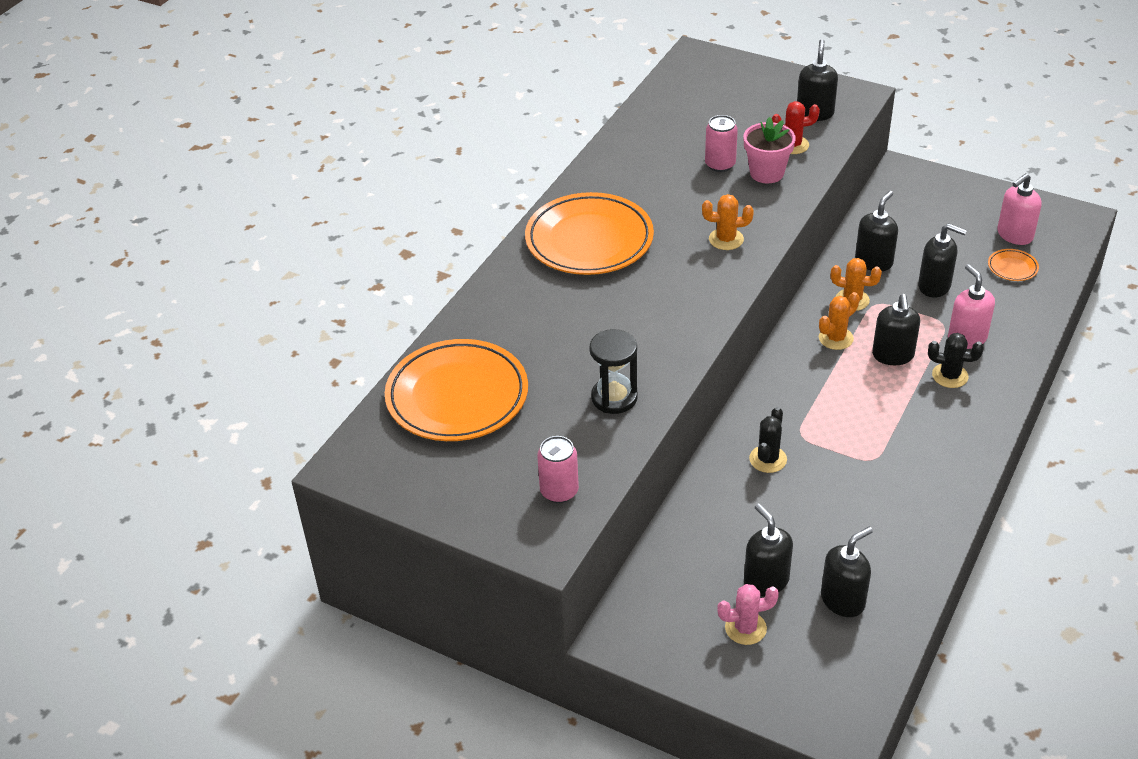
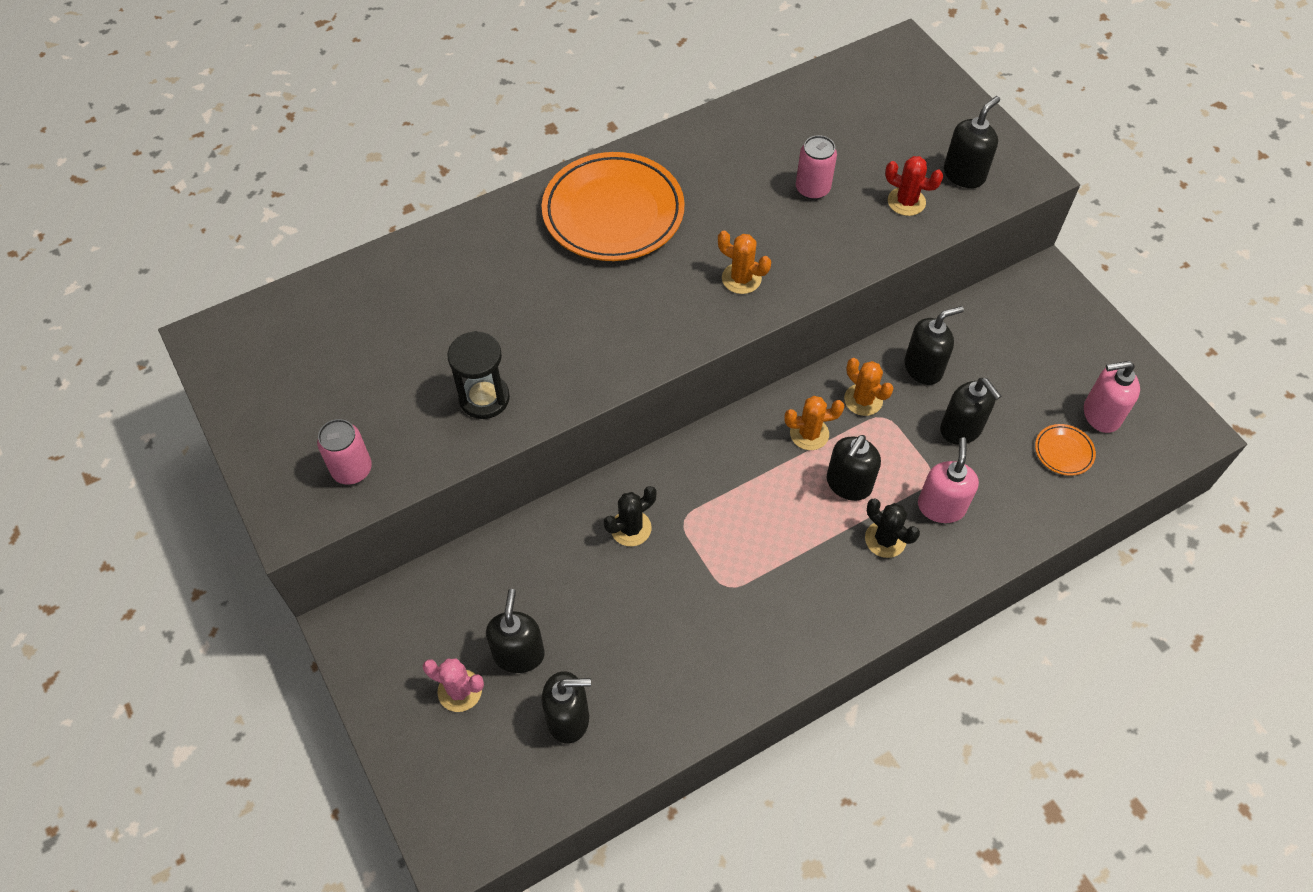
camera: 30 degrees right, 15 degrees up
(457, 396) = (355, 319): orange plate -> none
(766, 173) = (850, 222): pink flower pot -> none

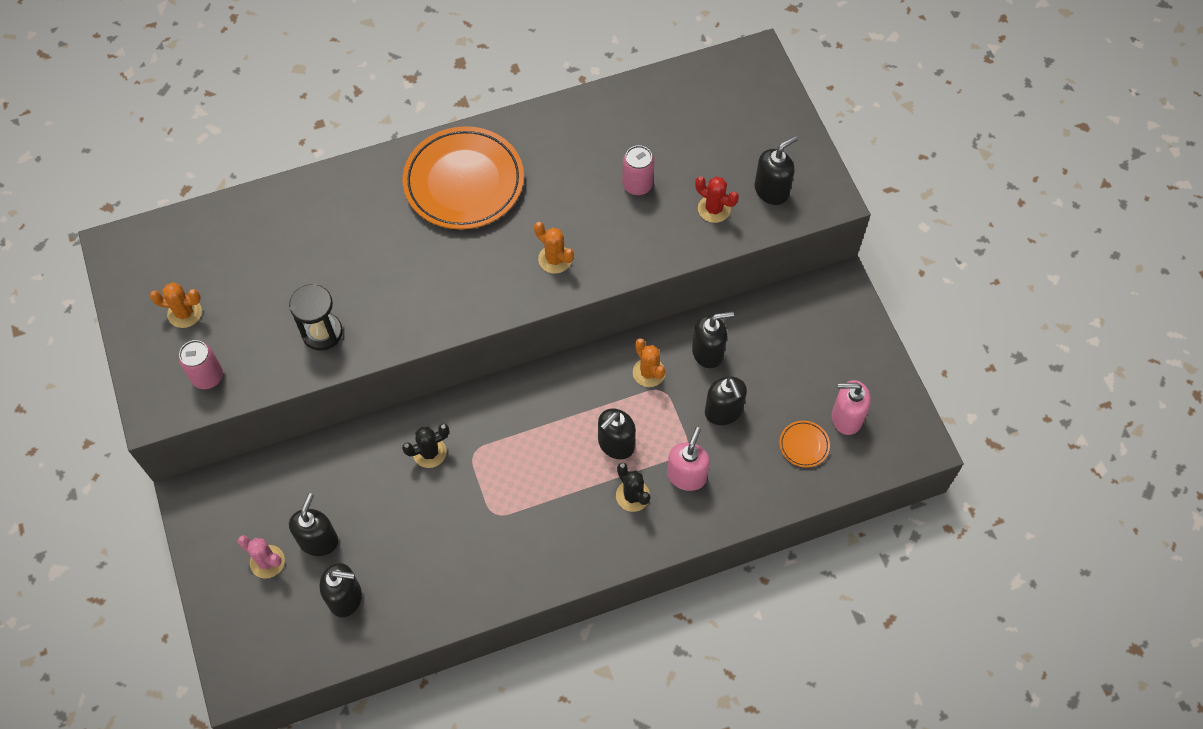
camera: 10 degrees right, 5 degrees up
(809, 434) = (595, 395): orange cactus -> orange cactus (184, 313)

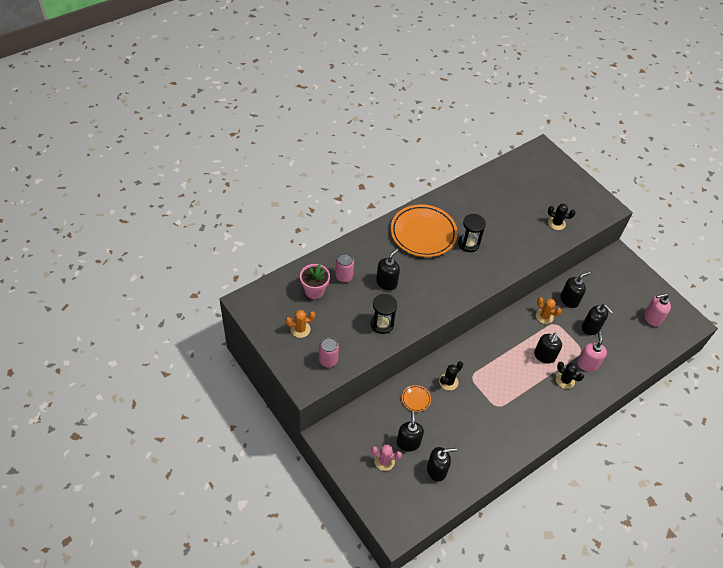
camera: 20 degrees left, 10 degrees down
(235, 250) = (314, 291): none -> pink flower pot
(535, 217) = (468, 244): none -> black hourglass
(555, 259) = (488, 262): orange cactus -> none
(637, 185) = (513, 219): pink can -> pink can (344, 276)
(714, 209) = (556, 223): red cactus -> black cactus
(771, 190) = (580, 209): black soap dispenser -> black soap dispenser (386, 282)
(804, 445) = (638, 336): orange plate -> orange plate (416, 399)

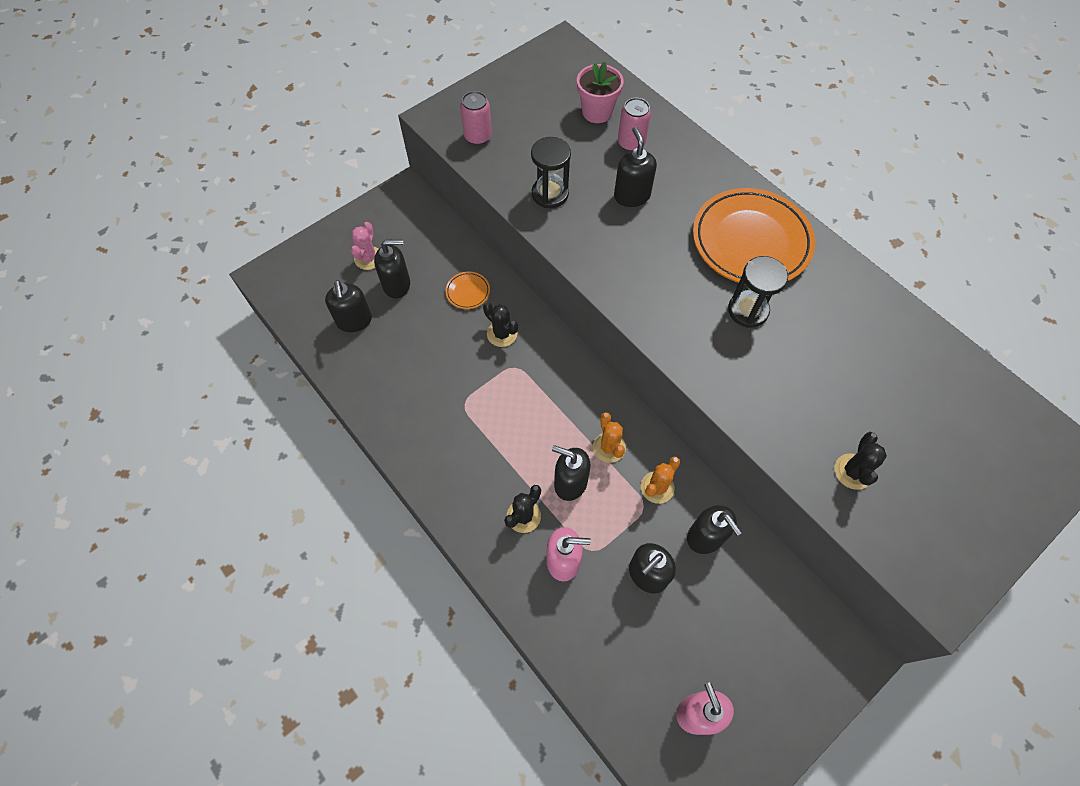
camera: 90 degrees right, 10 degrees up
(300, 329) = (526, 103): orange cactus -> orange cactus (609, 447)
(386, 282) = (631, 196): black soap dispenser -> black soap dispenser turned 135 degrees counterclockwise

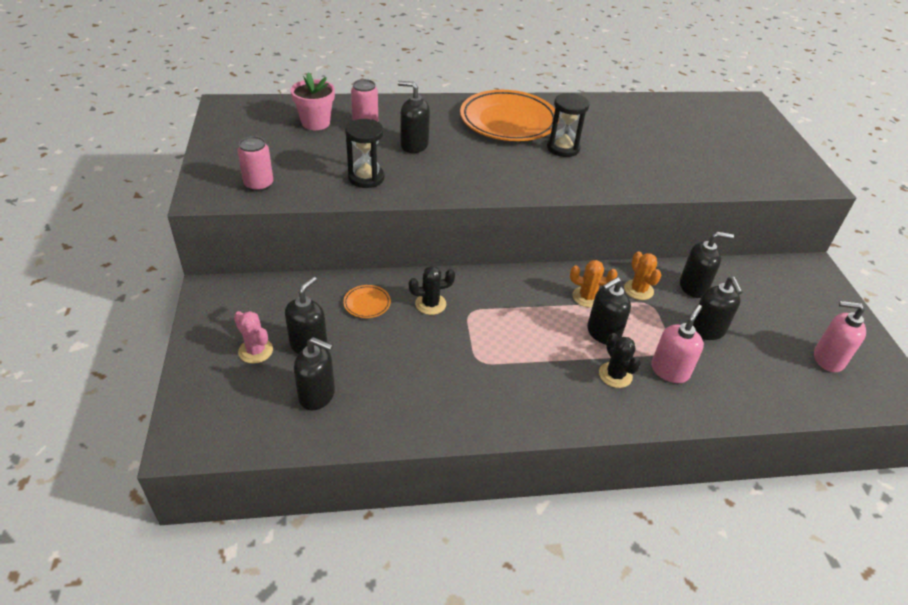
camera: 60 degrees left, 20 degrees down
(853, 471) = (716, 170): black cactus -> none

